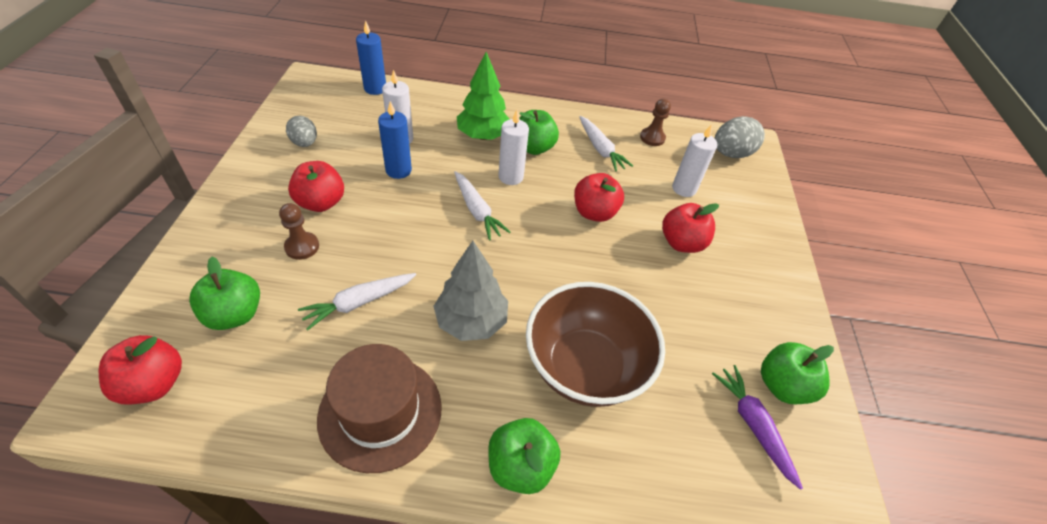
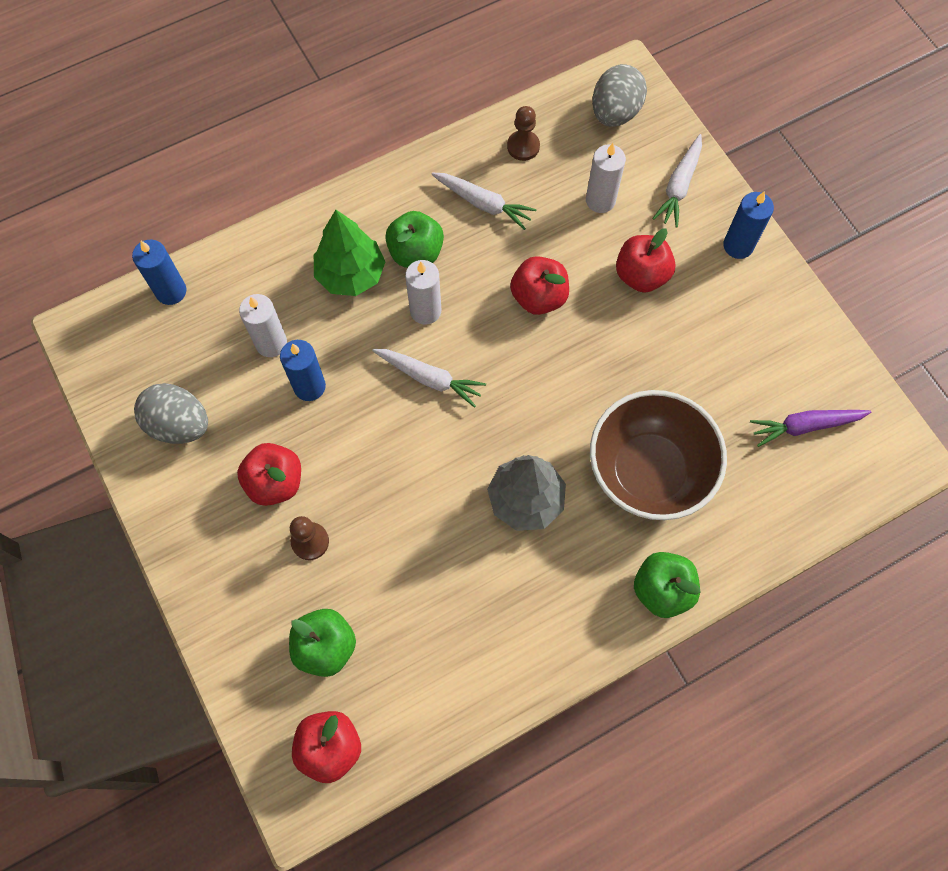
camera: 30 degrees left, 20 degrees up
(305, 143) = (179, 424): grey egg -> grey egg, size x1.54
(359, 302) = (417, 555): white carrot -> white carrot (679, 186)
(380, 412) = (526, 630): brown hat -> none
(753, 425) = (805, 426): purple carrot -> purple carrot turned 45 degrees counterclockwise
(774, 269) = (738, 246): none -> blue candle
(782, 386) = (808, 372): green apple -> none

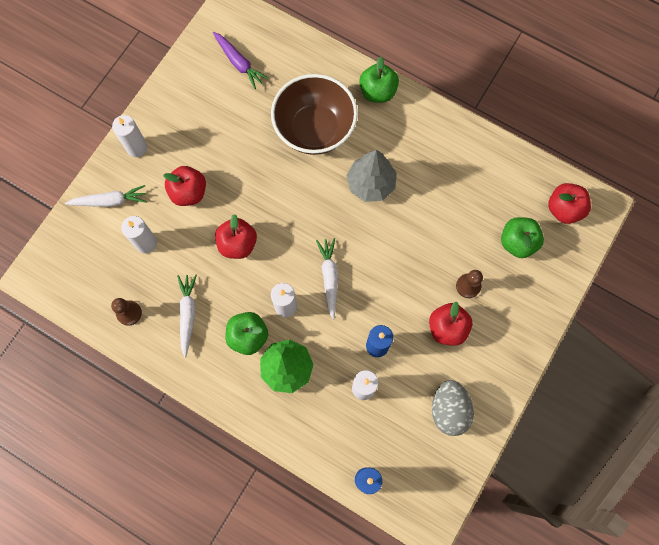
camera: 120 degrees left, 5 degrees up
(615, 112) = (70, 268): grey egg -> none
(738, 246) = (137, 147): blue candle -> white candle

